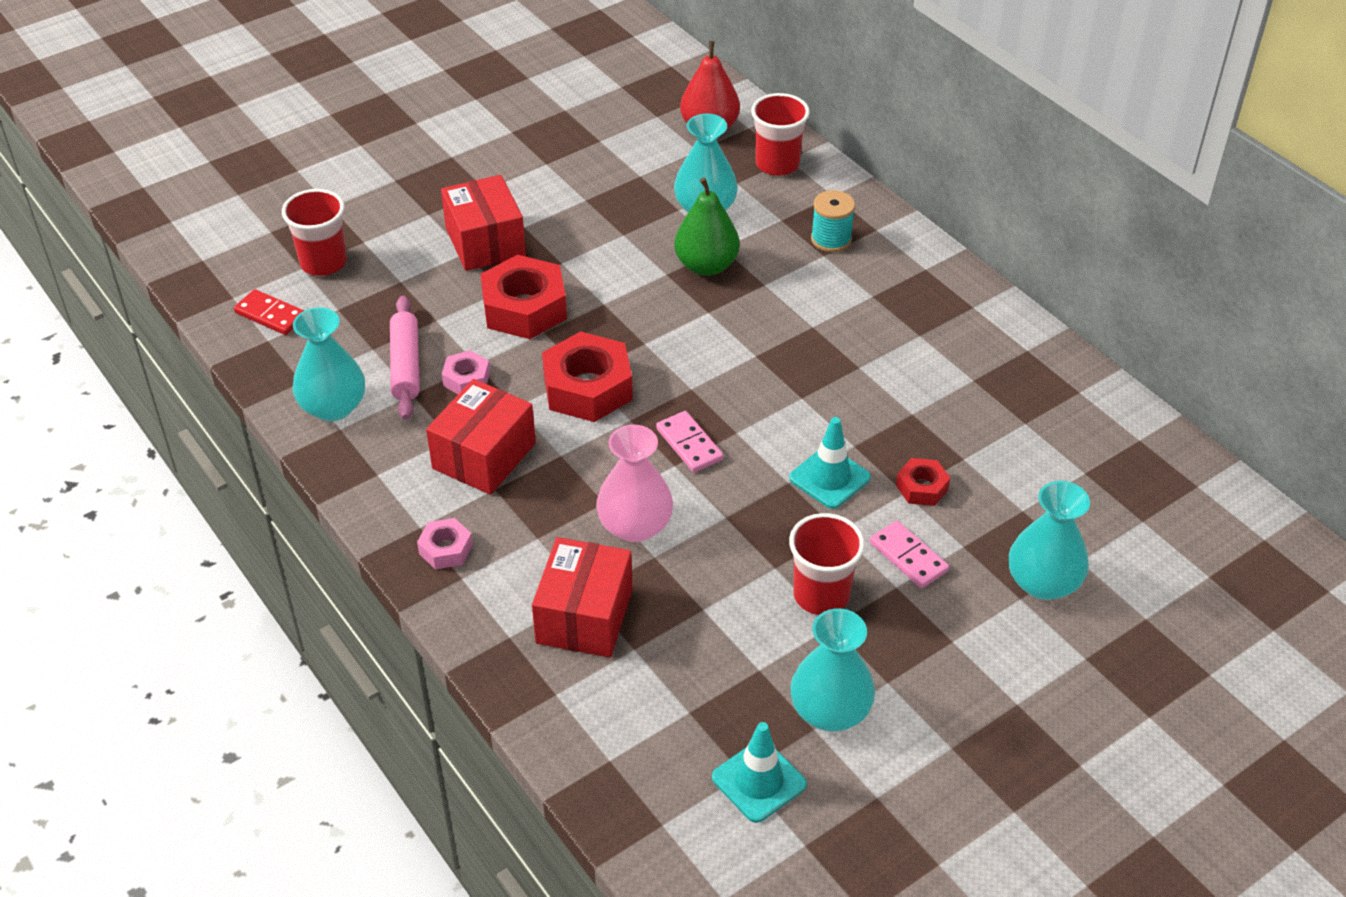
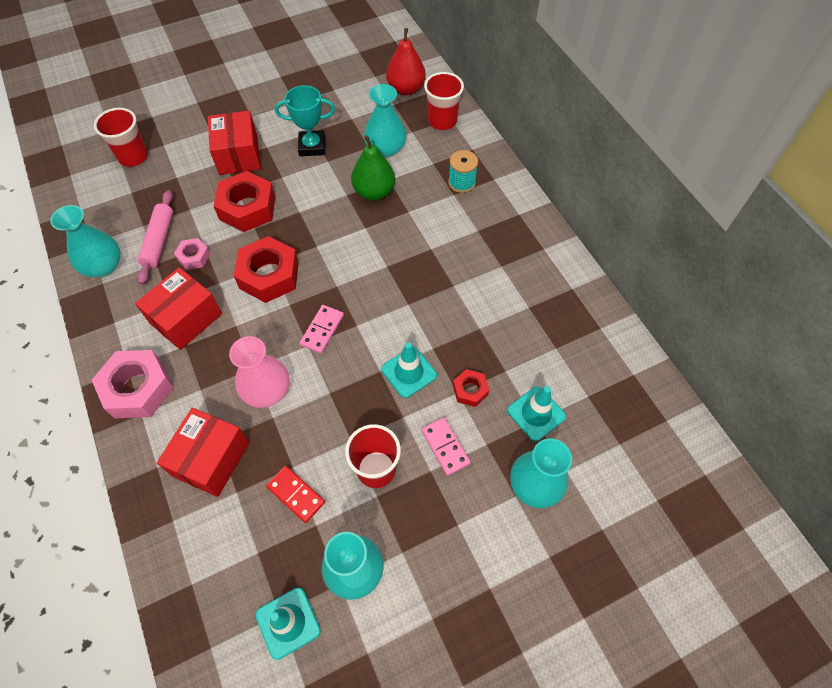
camera: 10 degrees right, 15 degrees up
(270, 315) = (88, 191): red domino -> red domino (296, 494)
(445, 549) = (138, 389): pink nut -> pink nut, size x1.94
(593, 218) = (312, 146): none -> turquoise trophy
(689, 444) = (322, 330): pink domino -> pink domino turned 45 degrees clockwise
(1020, 502) = (536, 413): none -> turquoise traffic cone

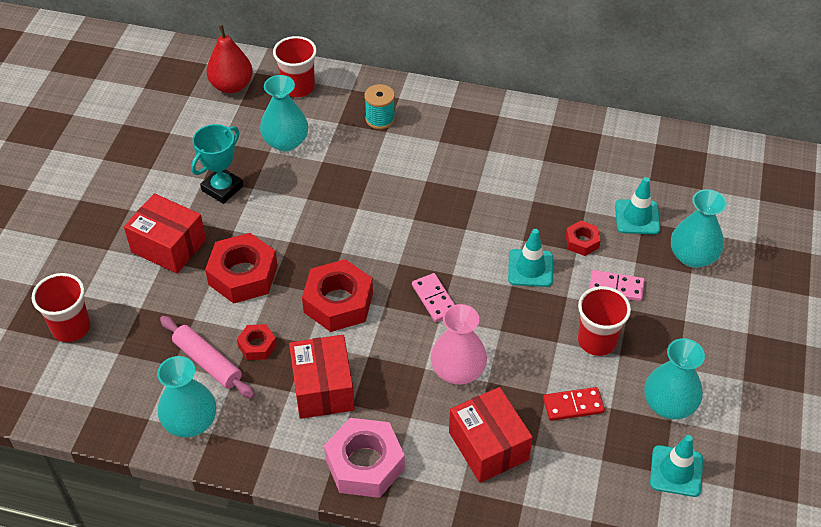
camera: 50 degrees left, 10 degrees down
(194, 257) = (257, 345): pink nut -> red nut
(374, 192) = (325, 179): green pear -> none

